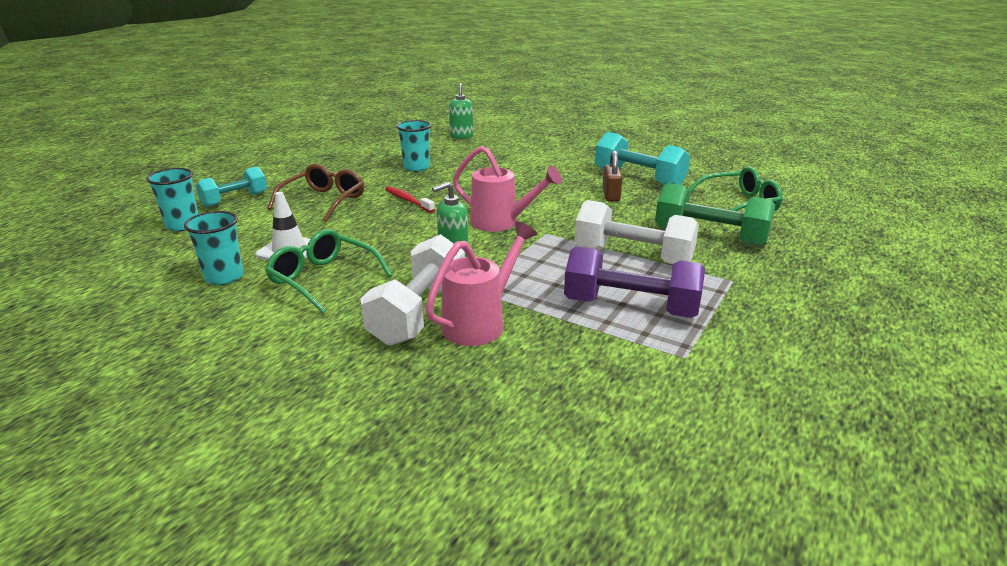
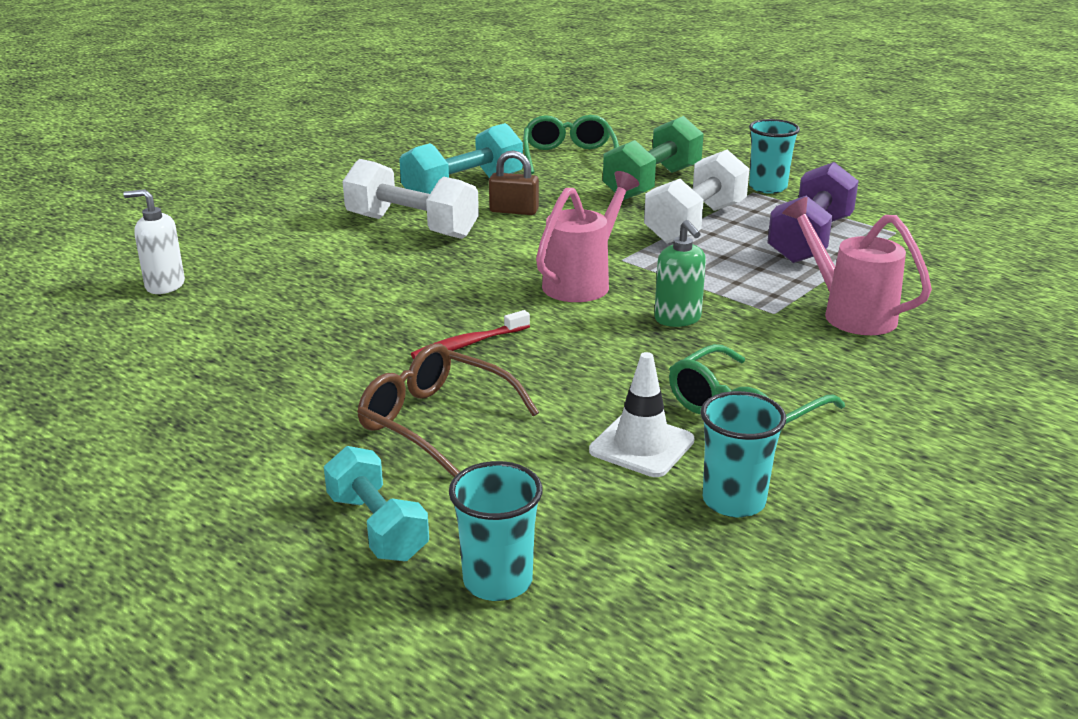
camera: 80 degrees left, 0 degrees up
(416, 167) = (313, 332): turquoise cup -> turquoise cup (767, 187)
(419, 313) = (832, 346): white dumbbell -> white dumbbell (412, 226)
(461, 136) = (164, 285): green soap dispenser -> white soap dispenser

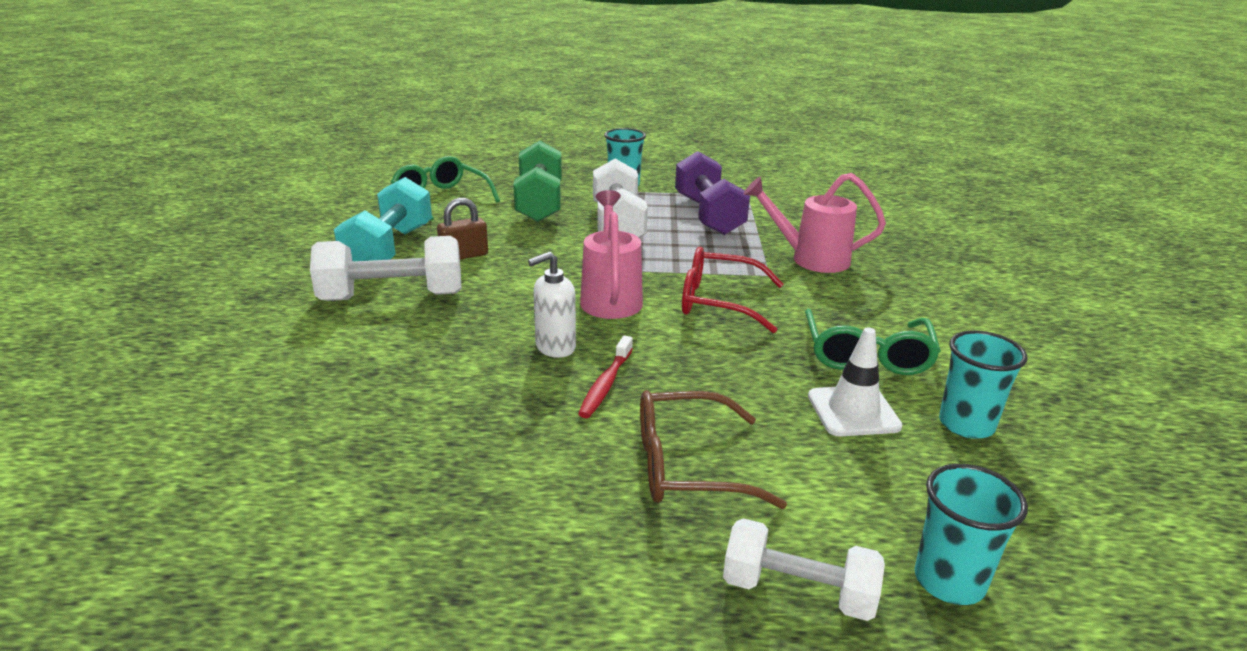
camera: 40 degrees left, 0 degrees up
(164, 285) = (200, 451): white soap dispenser -> white soap dispenser (555, 347)
(377, 527) = (798, 591): turquoise dumbbell -> white dumbbell
(678, 319) = (720, 302): green soap dispenser -> red glasses

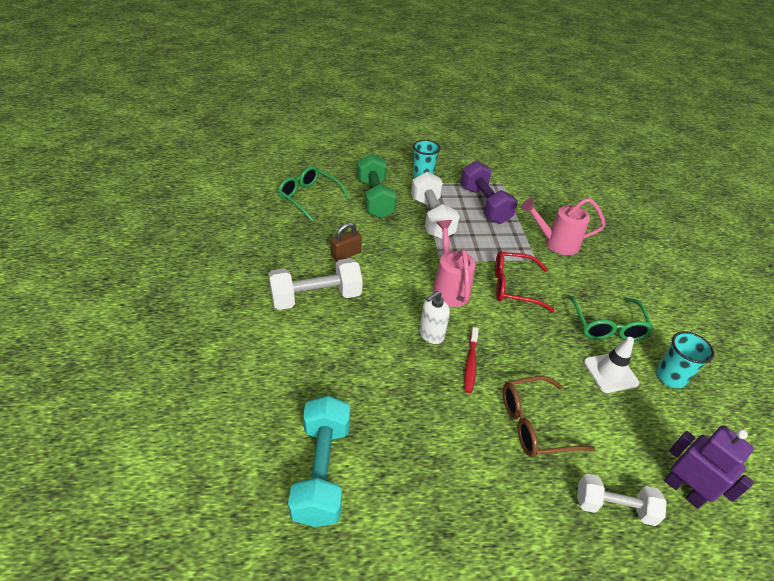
camera: 10 degrees left, 15 degrees up
(389, 249) = (296, 251): turquoise dumbbell -> turquoise dumbbell (322, 470)
(949, 581) = (683, 490): turquoise cup -> purple robot

